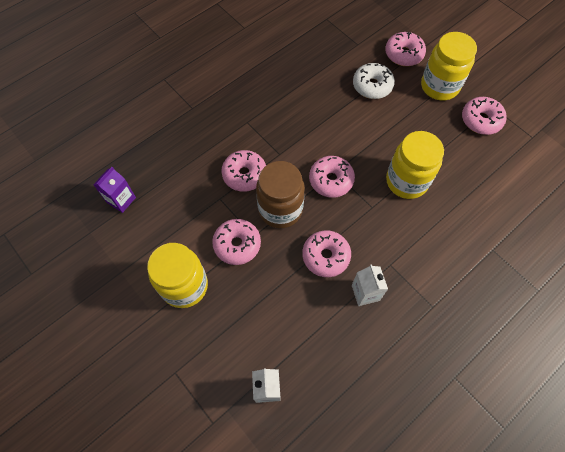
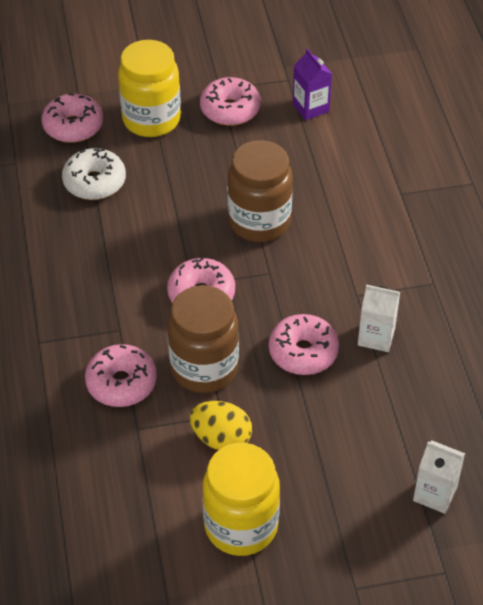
camera: 60 degrees left, 15 degrees down
(121, 200) = (49, 551): purple carton -> purple carton (310, 107)
(237, 244) = (221, 439): pink donut -> yellow egg
(406, 181) = (259, 222): yellow jar -> brown jar

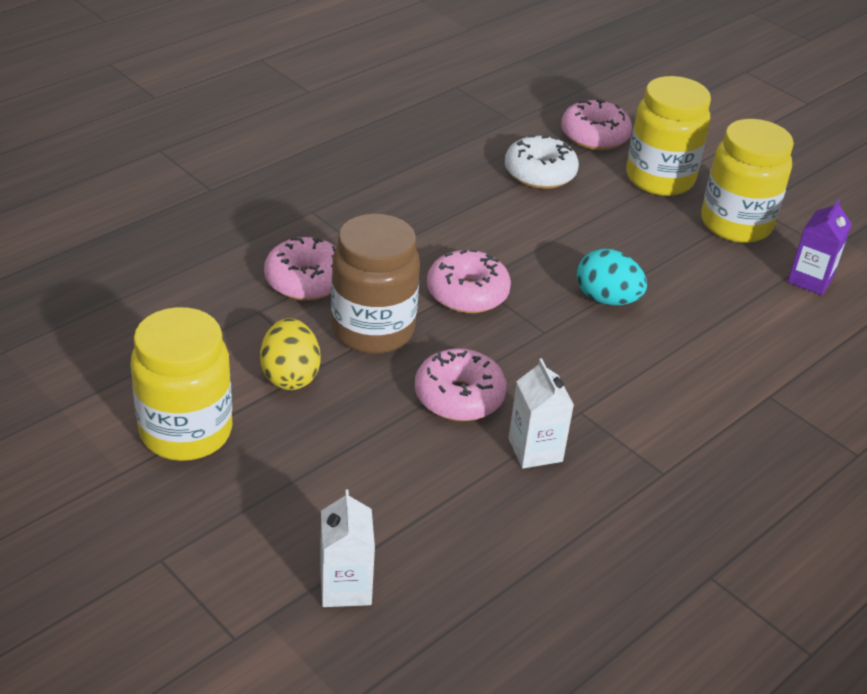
camera: 55 degrees right, 10 degrees down
(230, 109) = (736, 224): pink donut -> yellow jar
(259, 222) = (606, 299): brown jar -> turquoise egg

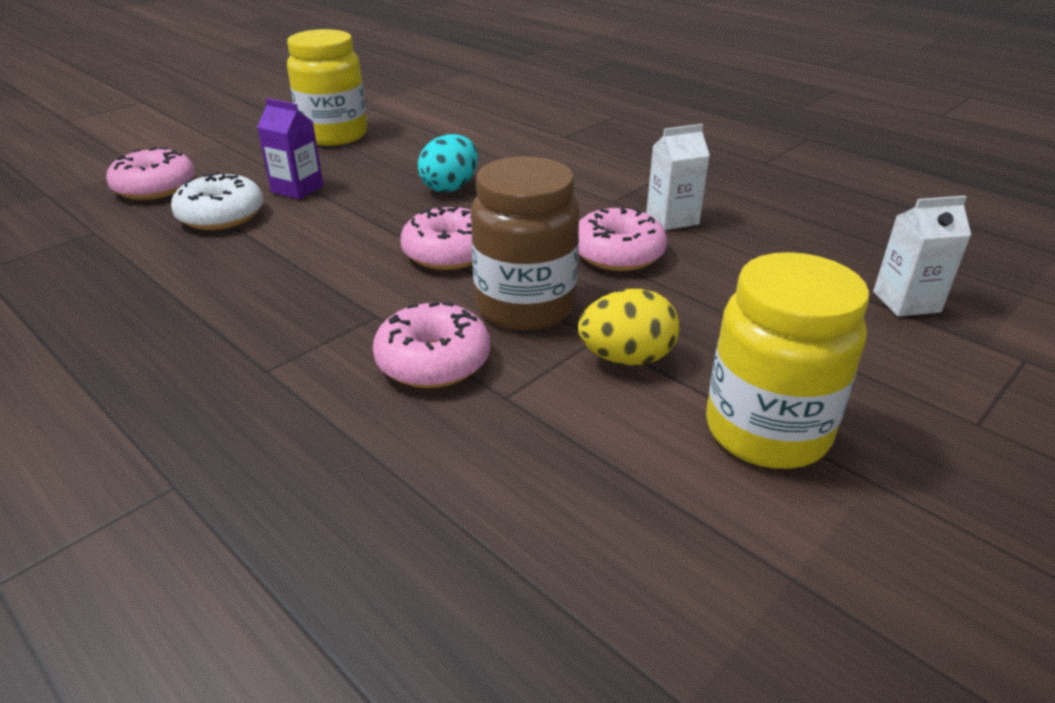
camera: 90 degrees left, 5 degrees down
(659, 179) = (251, 161): yellow jar -> none
(810, 280) = (415, 116): purple carton -> purple carton (297, 189)

